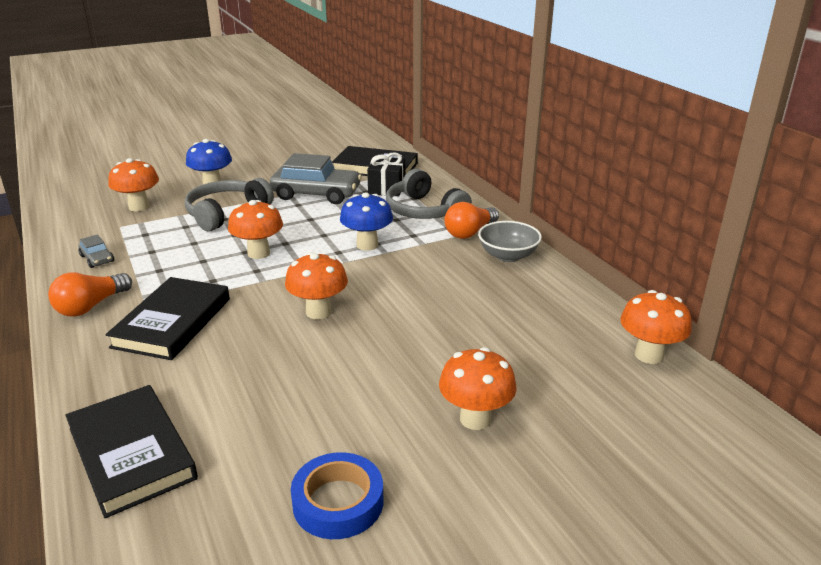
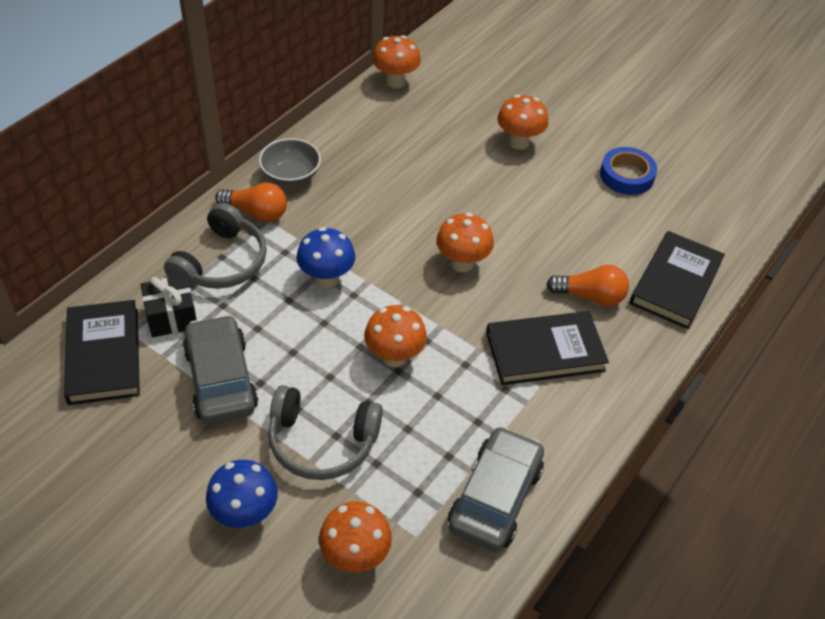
camera: 120 degrees left, 20 degrees up
(91, 306) = (569, 431): orange light bulb -> orange light bulb (590, 296)
(97, 259) = (495, 497): grey car -> grey car, size x2.19

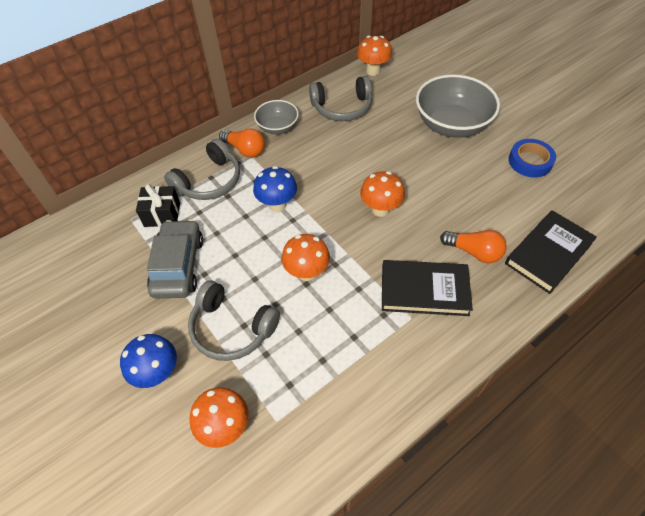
camera: 20 degrees right, 5 degrees up
(104, 355) = (108, 234): black book -> none
(370, 138) = (342, 108): none -> grey headphones
(495, 497) = (348, 403): grey car -> none
(519, 142) = (451, 125): orange mushroom -> grey bowl

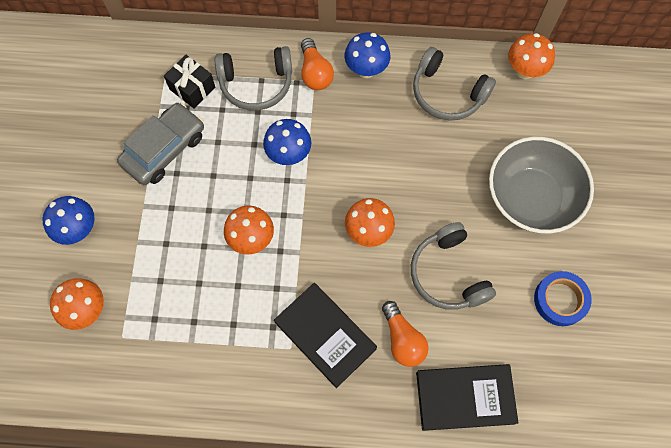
camera: 40 degrees right, 15 degrees up
(231, 328) = (155, 238): grey headphones -> grey headphones (448, 274)
(277, 127) = (366, 70): grey bowl -> blue mushroom

